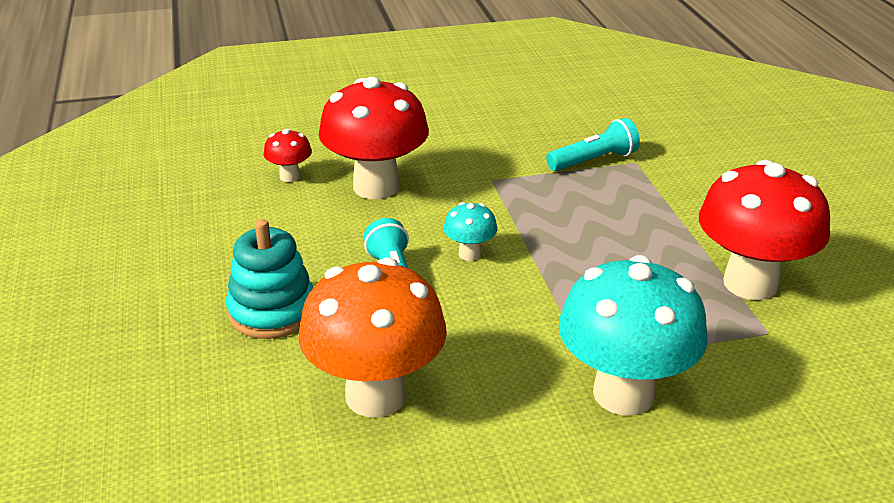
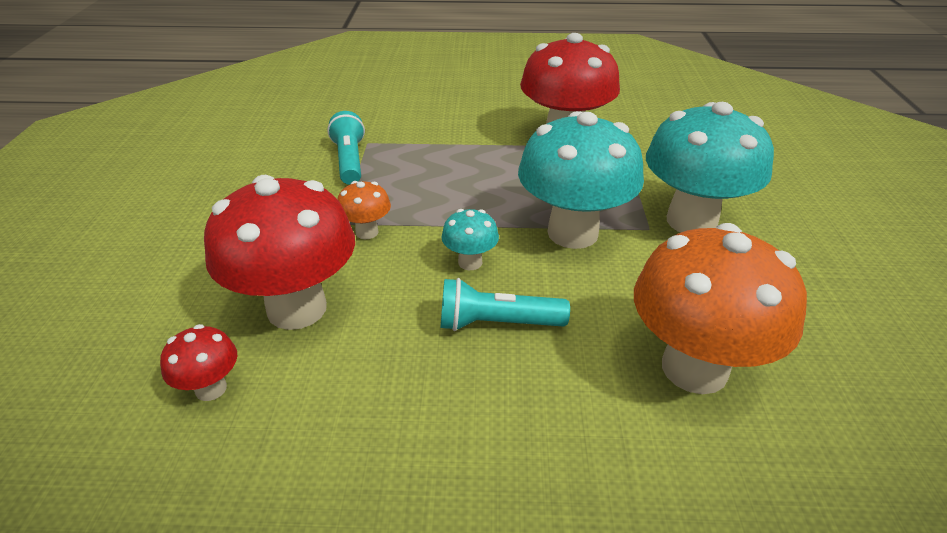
camera: 75 degrees left, 5 degrees up
(272, 311) = (529, 443): turquoise stacking toy -> none
(485, 194) = (367, 232): none -> orange mushroom
(549, 308) = (572, 233): none -> turquoise mushroom

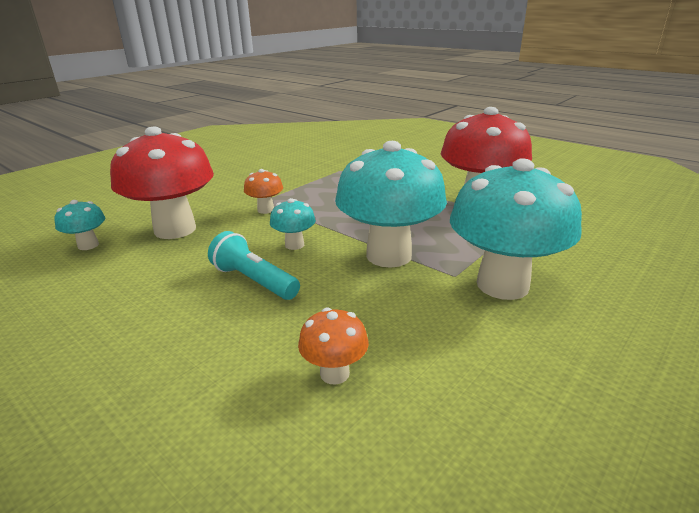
camera: 40 degrees right, 10 degrees down
(211, 389) = (88, 245): red mushroom -> turquoise mushroom
(349, 161) = (315, 176): turquoise flashlight -> none
(694, 368) = (334, 373): orange mushroom -> orange mushroom, size x0.45

